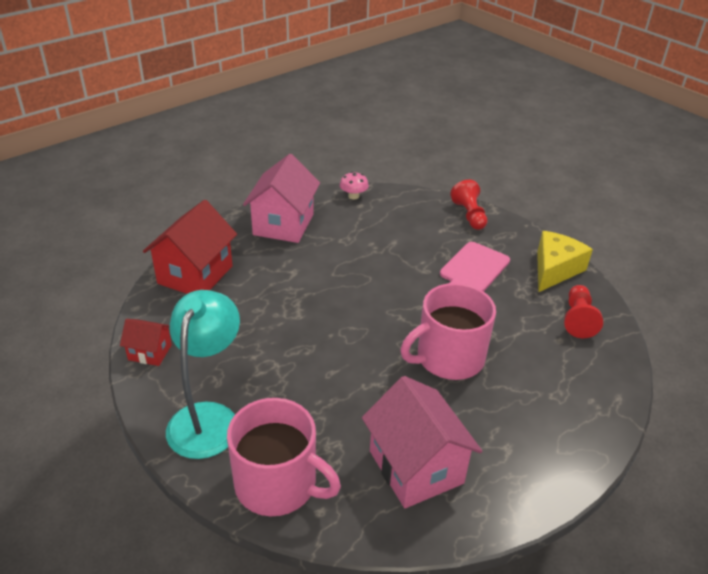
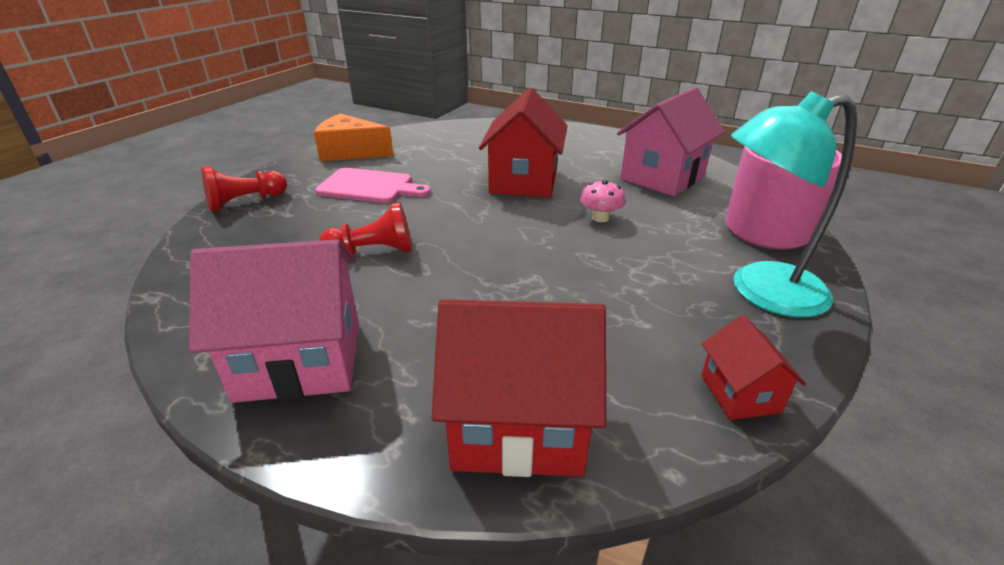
camera: 110 degrees left, 5 degrees down
(353, 196) = (186, 303): pink mushroom -> pink mushroom (600, 218)
(448, 358) = (524, 181): pink mug -> red house
(554, 269) = (350, 152): yellow cheese -> orange cheese
(578, 319) = (424, 140): red pawn -> red pawn (373, 251)

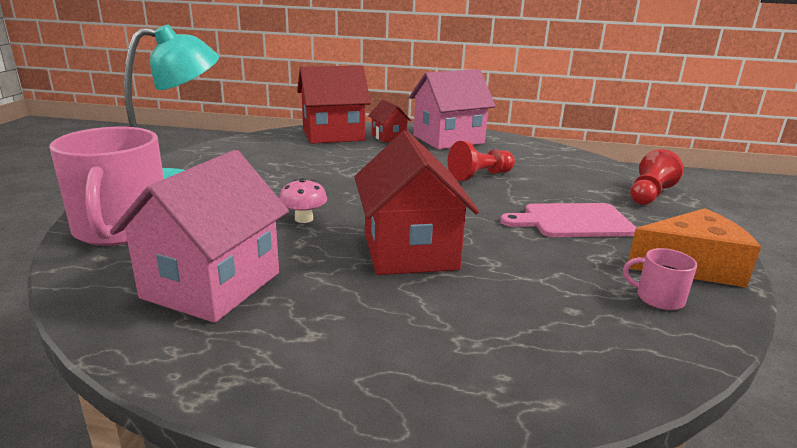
camera: 160 degrees right, 10 degrees down
(404, 142) = (658, 298): none -> pink mug
(740, 394) = (227, 148): red house -> red house (389, 137)

